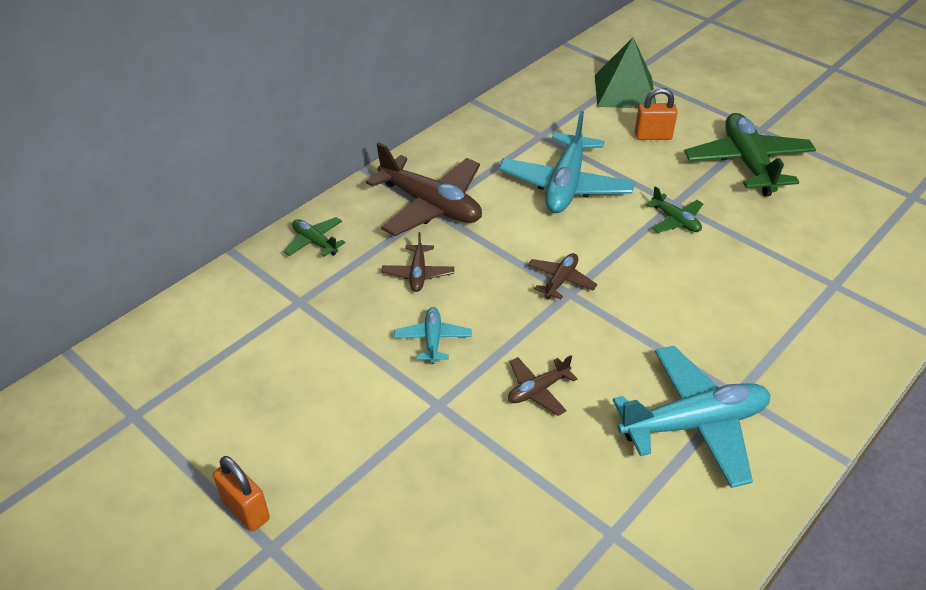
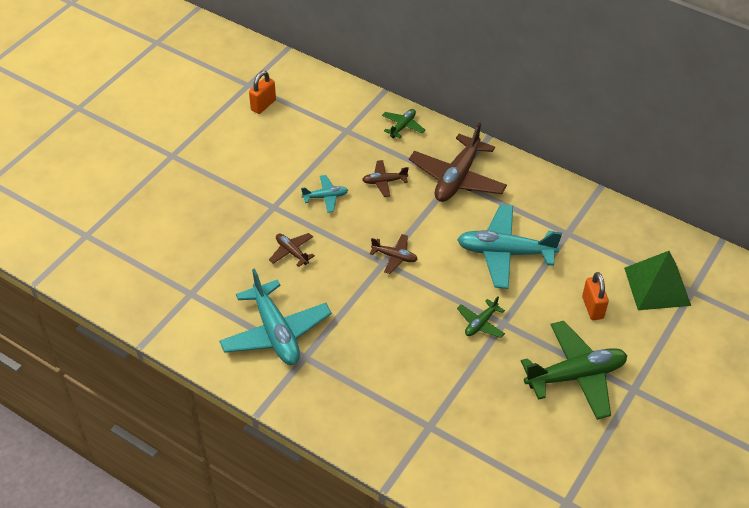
camera: 80 degrees right, 5 degrees up
(246, 510) = (193, 141): orange padlock -> orange padlock (263, 105)

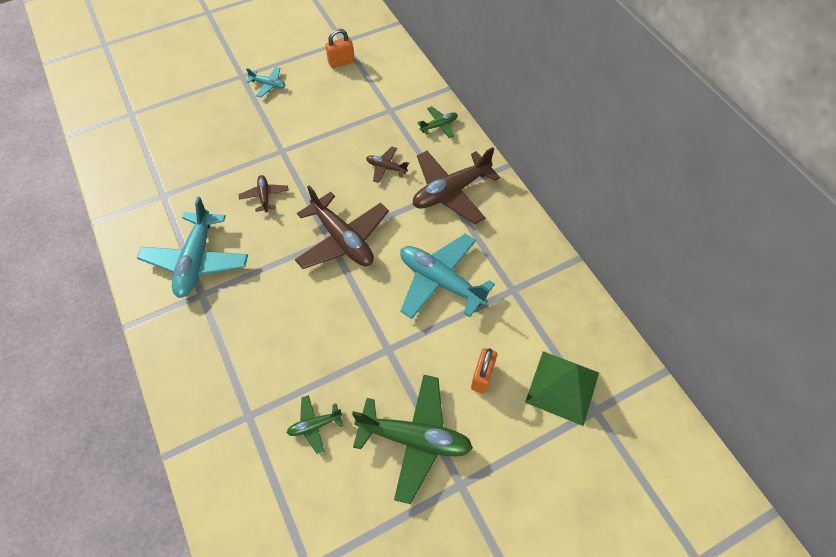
camera: 30 degrees right, 10 degrees up
(325, 197) = (328, 160): turquoise plane -> turquoise plane (268, 85)
(394, 257) = (342, 239): brown plane -> brown plane, size x2.06
(480, 323) = (368, 339): green plane -> green plane (315, 425)

